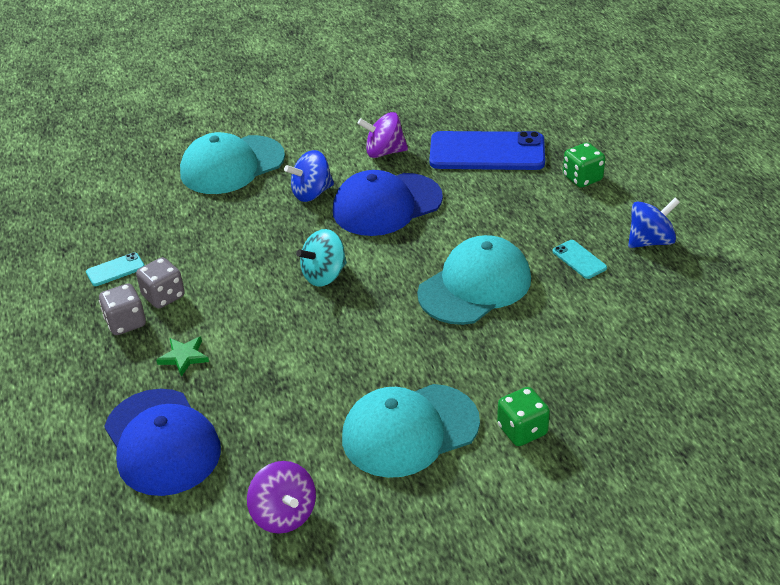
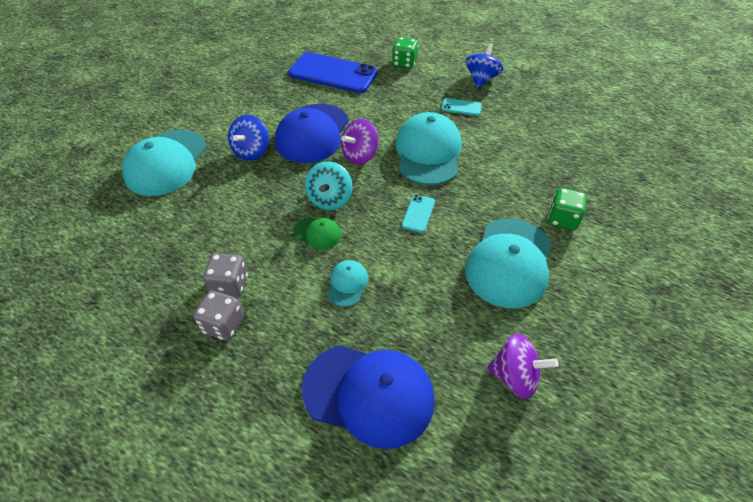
camera: 45 degrees left, 10 degrees up
(115, 270) = (162, 290): turquoise phone -> turquoise phone (418, 213)
(184, 357) = (303, 318): green star -> none
(248, 354) = (347, 284): none -> turquoise cap
(277, 298) = (317, 233): none -> green cap
(384, 152) = (268, 102): purple spinning top -> purple spinning top (360, 155)
(487, 152) = (333, 73): blue phone -> blue phone turned 60 degrees clockwise

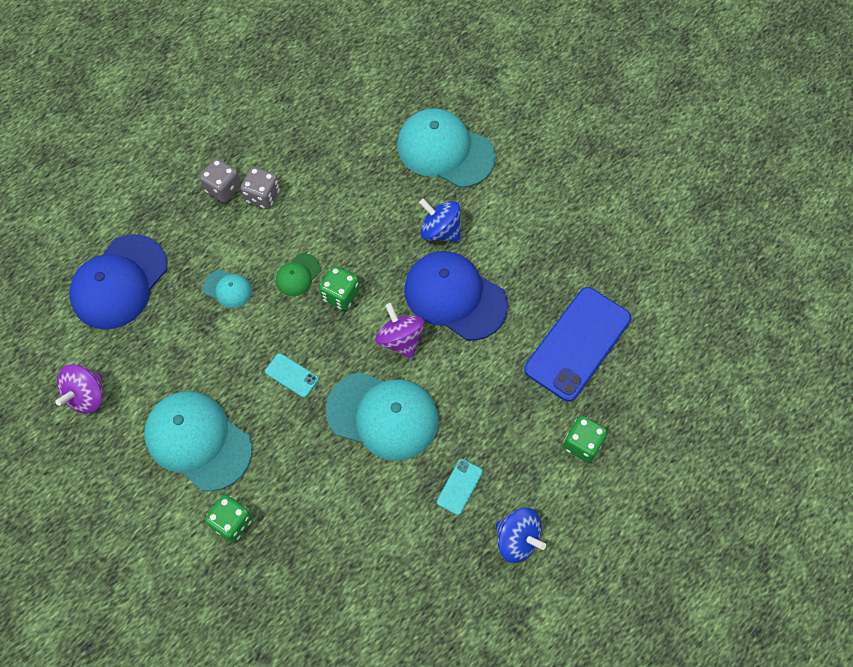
camera: 105 degrees right, 15 degrees up
(330, 199) = (340, 295): turquoise spinning top -> green dice

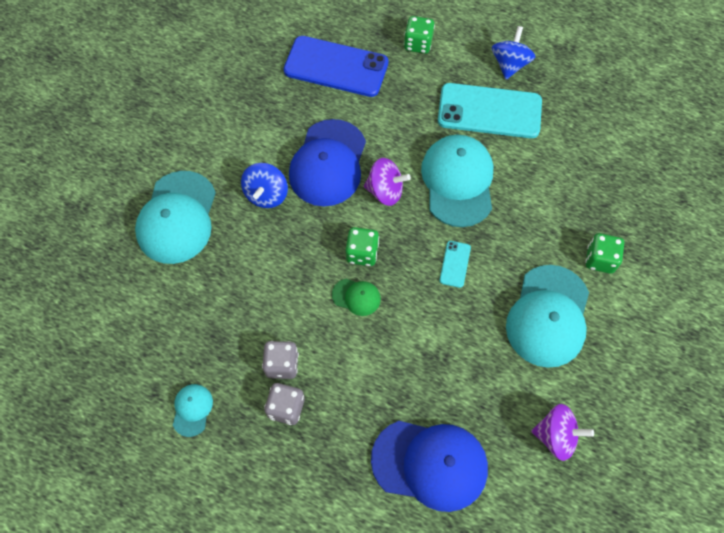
camera: 110 degrees left, 0 degrees up
(228, 289) = (395, 354): turquoise cap -> turquoise cap (192, 410)
(400, 339) = (385, 191): purple spinning top -> purple spinning top turned 120 degrees counterclockwise
(459, 487) = (489, 111): turquoise phone -> turquoise phone, size x2.32

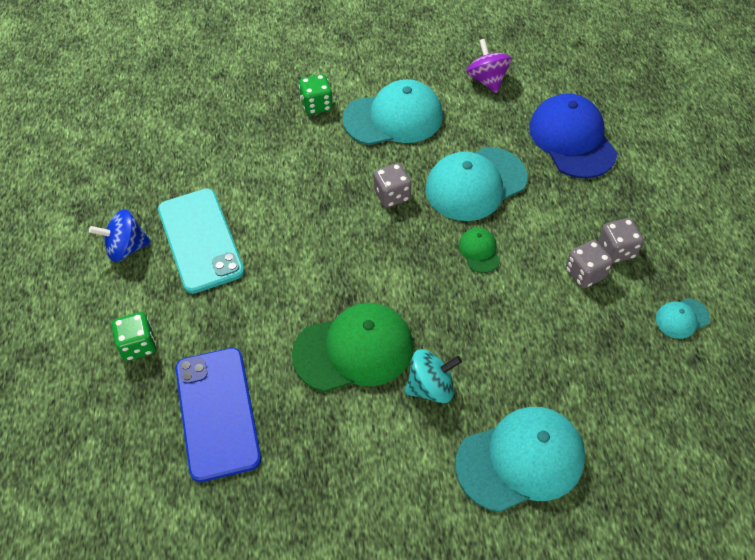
camera: 120 degrees left, 10 degrees down
(266, 194) = (430, 387): blue spinning top -> turquoise spinning top
(328, 163) = (354, 350): blue cap -> green cap
(362, 253) = (433, 268): green dice -> none
(385, 191) = (353, 283): purple spinning top -> none
(455, 264) = (392, 195): turquoise phone -> grey dice
(458, 181) = (302, 230): turquoise cap -> turquoise cap (475, 184)

